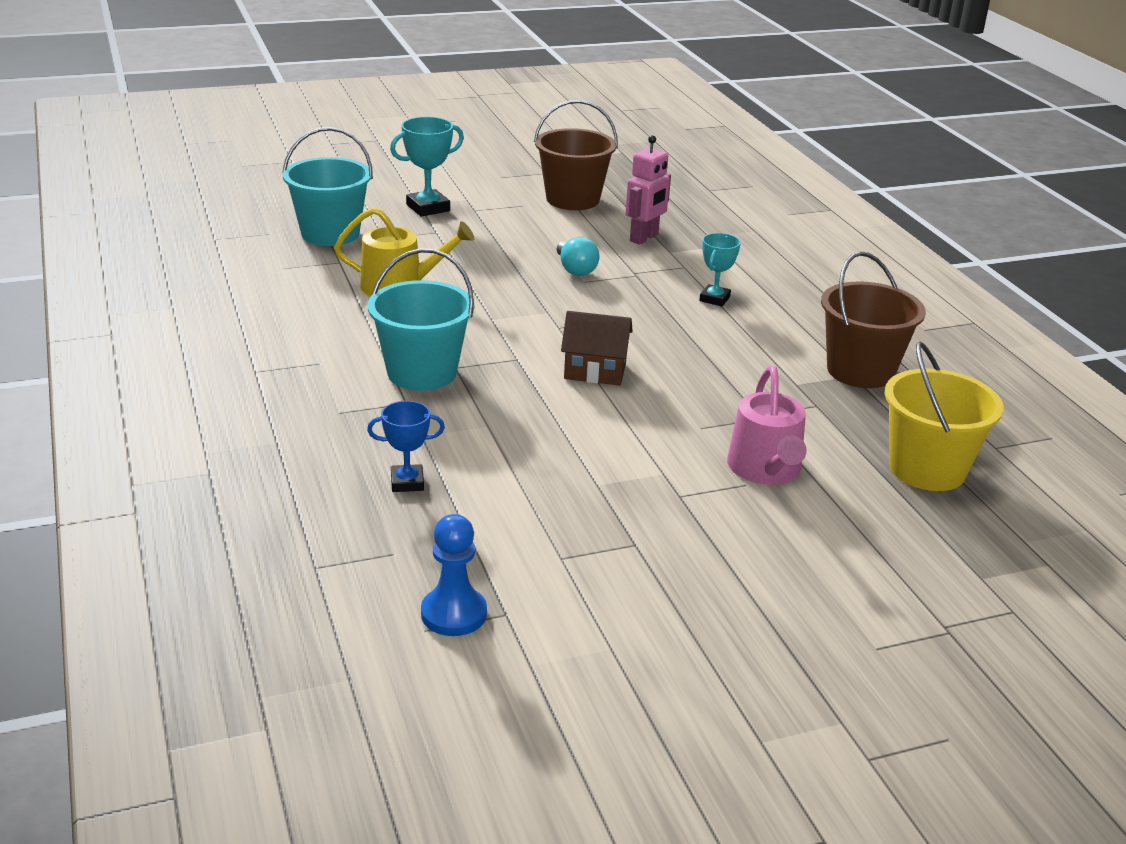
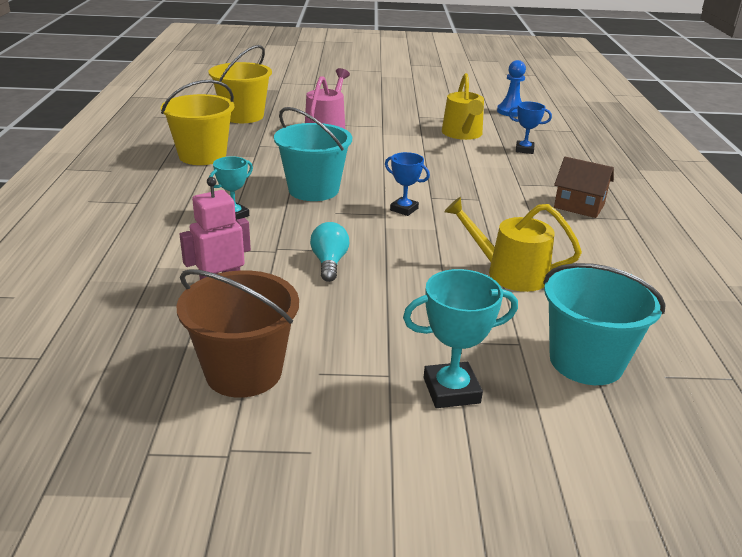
camera: 160 degrees left, 0 degrees up
(422, 372) = (504, 199): turquoise bucket -> turquoise bucket (313, 190)
(527, 504) = (463, 134): none -> yellow watering can
(540, 336) = (404, 209): none -> blue trophy
(595, 371) = (381, 182): brown house -> brown house (579, 206)
(860, 371) = (202, 156): brown bucket -> yellow bucket

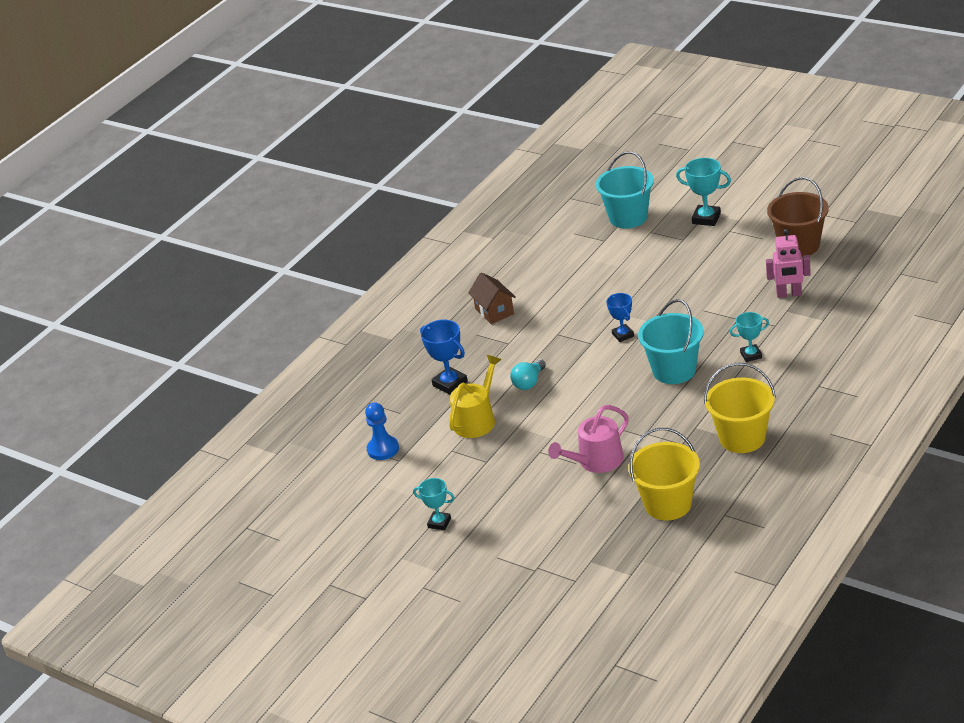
camera: 140 degrees left, 5 degrees up
(329, 263) = (711, 300): turquoise light bulb -> turquoise light bulb (529, 382)
(409, 90) = (439, 523): none -> turquoise trophy
(510, 273) = (608, 270): yellow watering can -> none
(524, 150) = (450, 384): blue trophy -> blue trophy, size x1.51

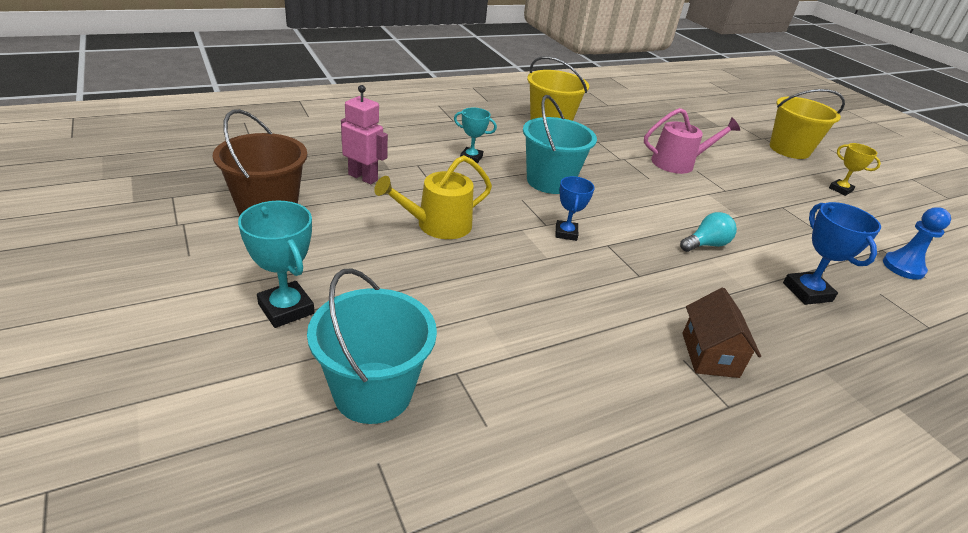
camera: 160 degrees left, 0 degrees up
(439, 523) = (840, 189): turquoise trophy -> yellow trophy
(477, 420) = (782, 241): yellow watering can -> yellow watering can (438, 225)
(668, 504) = (642, 123): yellow bucket -> yellow bucket (789, 149)

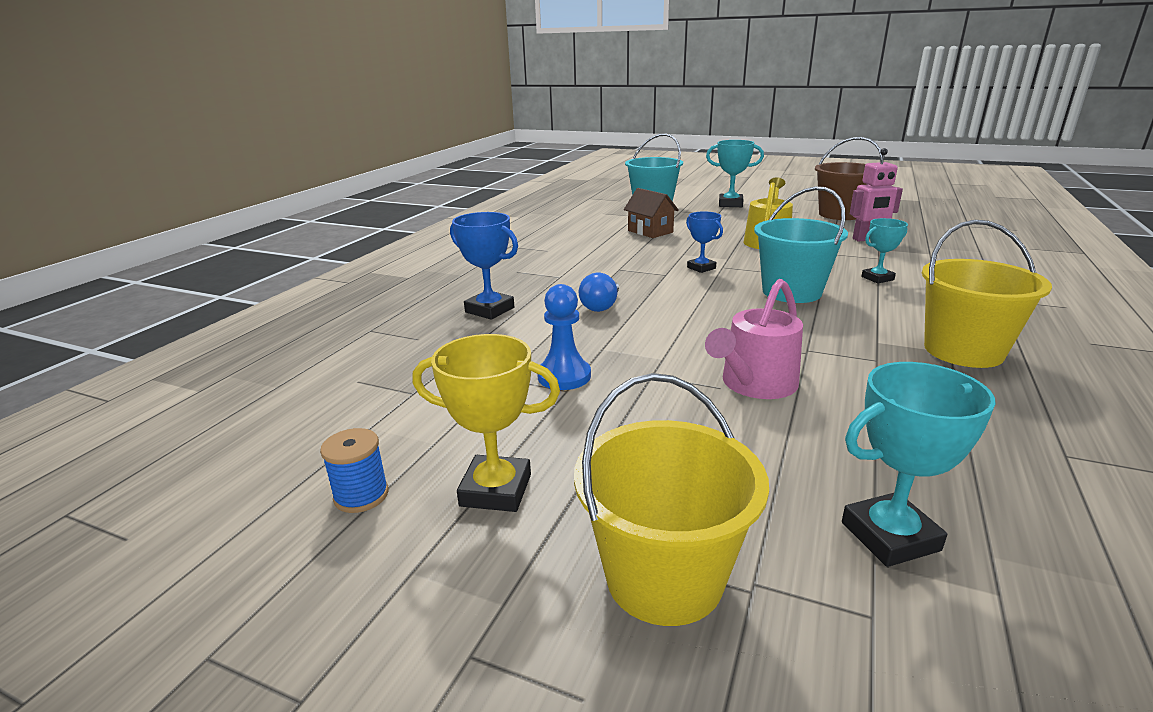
camera: 145 degrees right, 10 degrees down
(706, 125) = (890, 536): none -> turquoise trophy
(706, 244) = (601, 306): turquoise light bulb -> blue light bulb
(709, 355) = (535, 256): brown house -> brown house (650, 231)
(840, 189) = (496, 490): yellow trophy -> yellow trophy, size x1.51
(903, 267) = (386, 379): blue pawn -> blue pawn (564, 376)
(905, 214) = (361, 495): none -> blue spool

